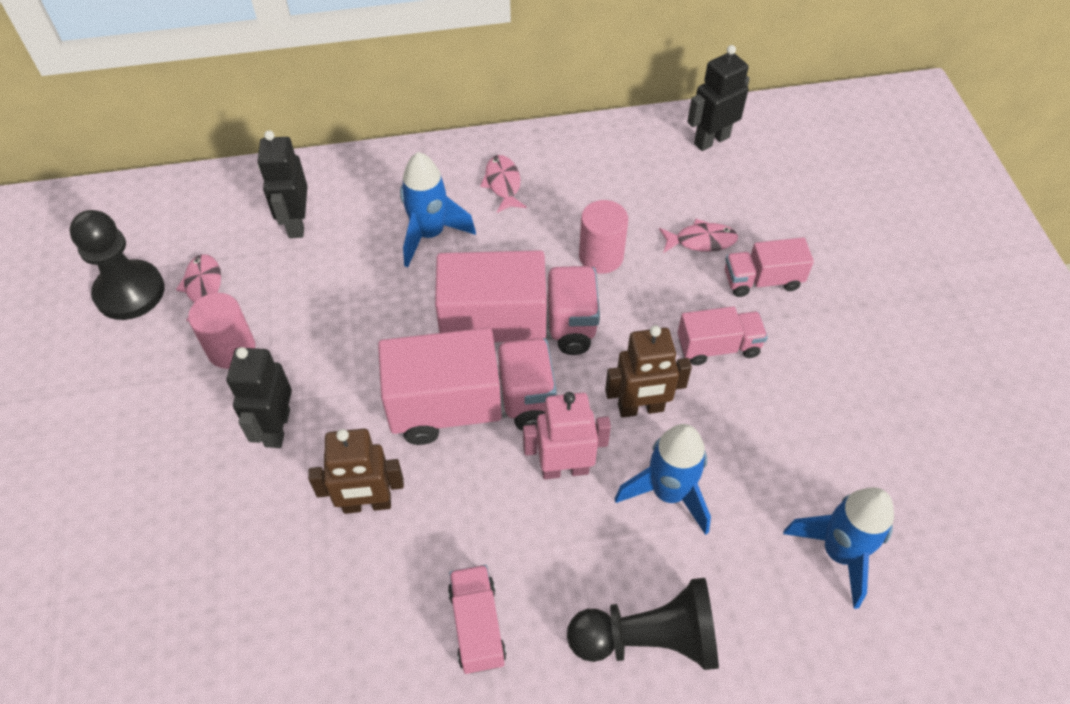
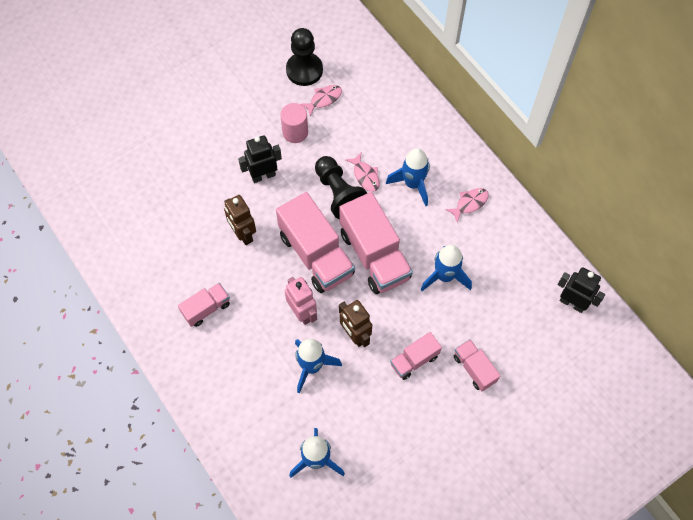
camera: 65 degrees right, 10 degrees up
(296, 223) = (385, 117): black robot -> none
(601, 256) = (445, 276): pink cylinder -> blue rocket
(648, 639) = (232, 385): black pawn -> black pawn (339, 193)
(701, 241) = (486, 325): pink fish -> pink fish (365, 176)
(718, 347) = (414, 360): pink truck -> pink truck turned 90 degrees clockwise

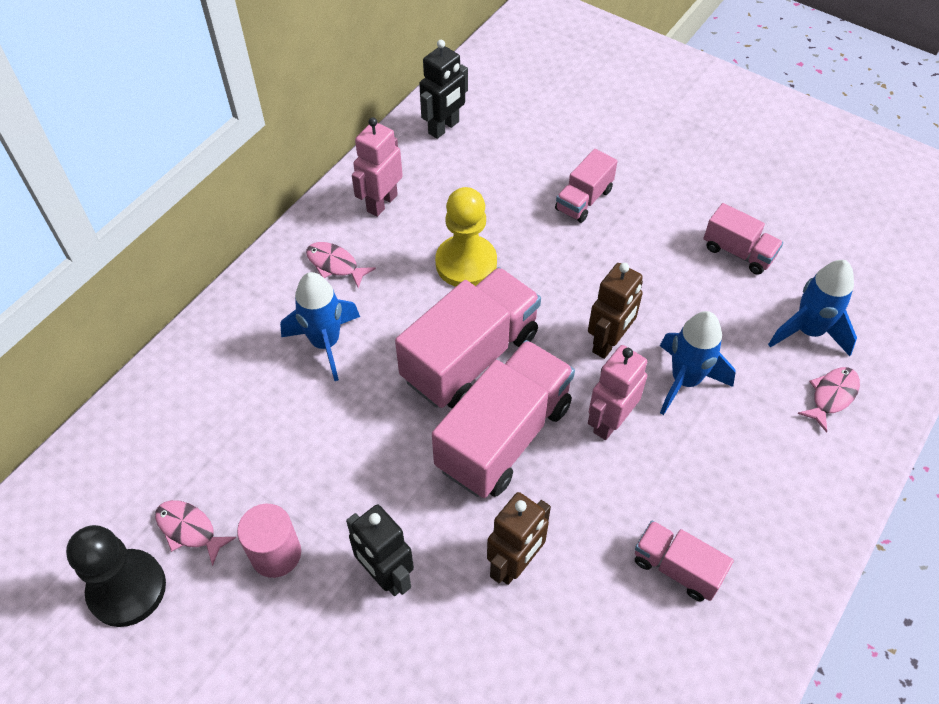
camera: 110 degrees left, 10 degrees down
(339, 193) = (379, 440): black pawn -> none
(365, 176) = (332, 412): pink fish -> pink fish (831, 396)
(414, 360) = (607, 264): pink truck -> pink truck (738, 252)
(445, 276) = (466, 263): blue rocket -> yellow pawn
(512, 243) = (381, 203): none -> pink robot
(572, 303) = (444, 128): black robot -> black robot turned 150 degrees counterclockwise

